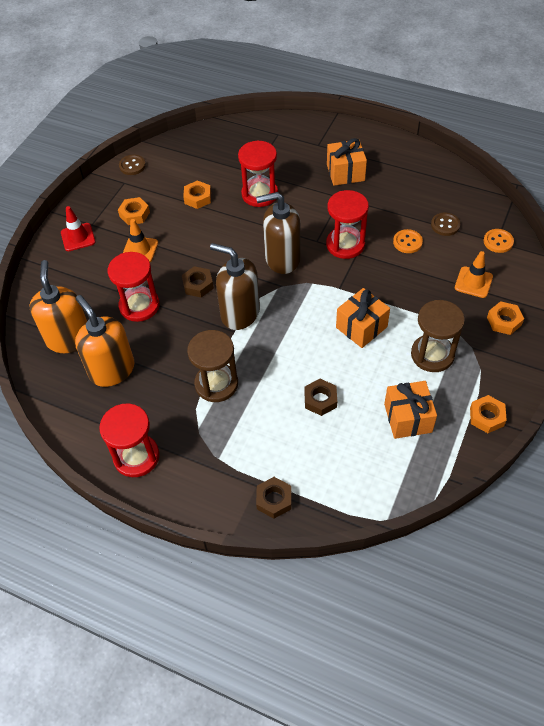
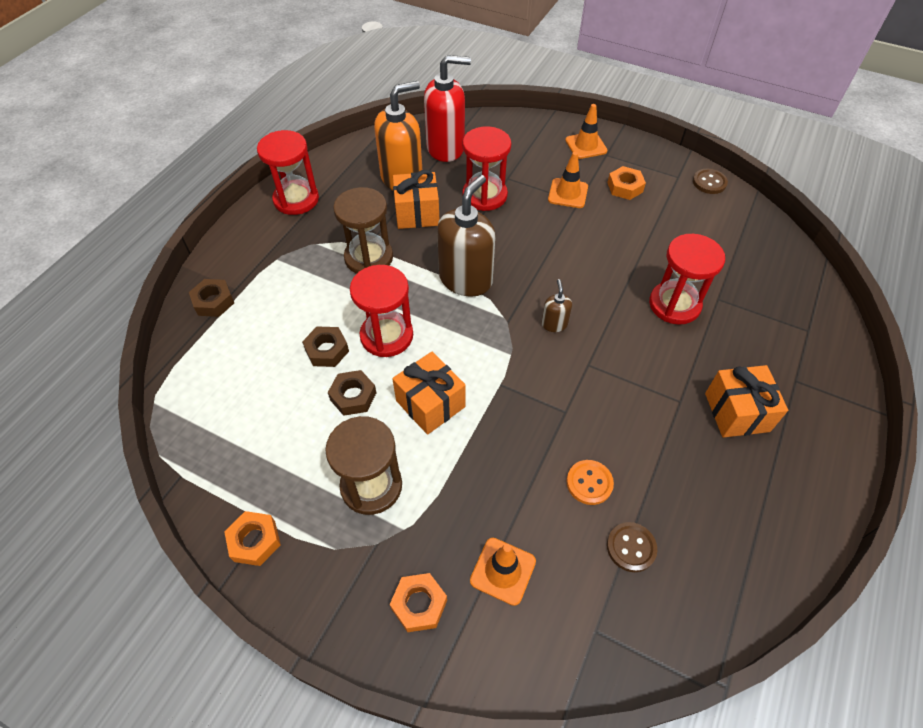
camera: 90 degrees right, 0 degrees up
(69, 339) = (446, 148): orange soap dispenser -> red soap dispenser
(78, 237) = (586, 146): red traffic cone -> orange traffic cone
(197, 198) = (659, 242): orange nut -> none
(198, 285) = (512, 242): brown nut -> brown nut (353, 396)
(282, 259) = (554, 324): brown soap dispenser -> brown soap dispenser, size x0.45
(345, 244) = (582, 398): red hourglass -> red hourglass (386, 336)
(408, 418) = (278, 441): orange gift -> orange gift (417, 213)
(498, 242) = (595, 633): orange button -> none

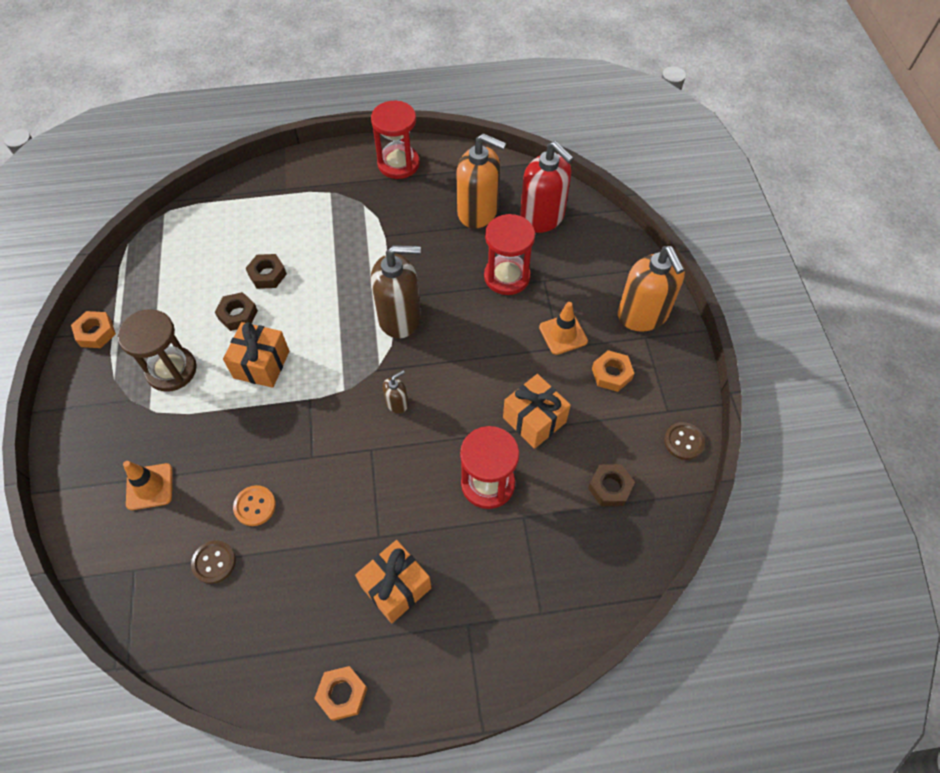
camera: 55 degrees right, 5 degrees up
(213, 302) = (265, 185): brown nut -> brown nut (610, 487)
(369, 258) = (374, 244): brown hourglass -> none
(386, 336) = (305, 301): red hourglass -> none
(417, 213) = (446, 244): orange gift -> orange gift (534, 420)
(419, 604) = (99, 450): orange nut -> orange nut (342, 694)
(586, 146) = (643, 315): orange traffic cone -> orange soap dispenser

